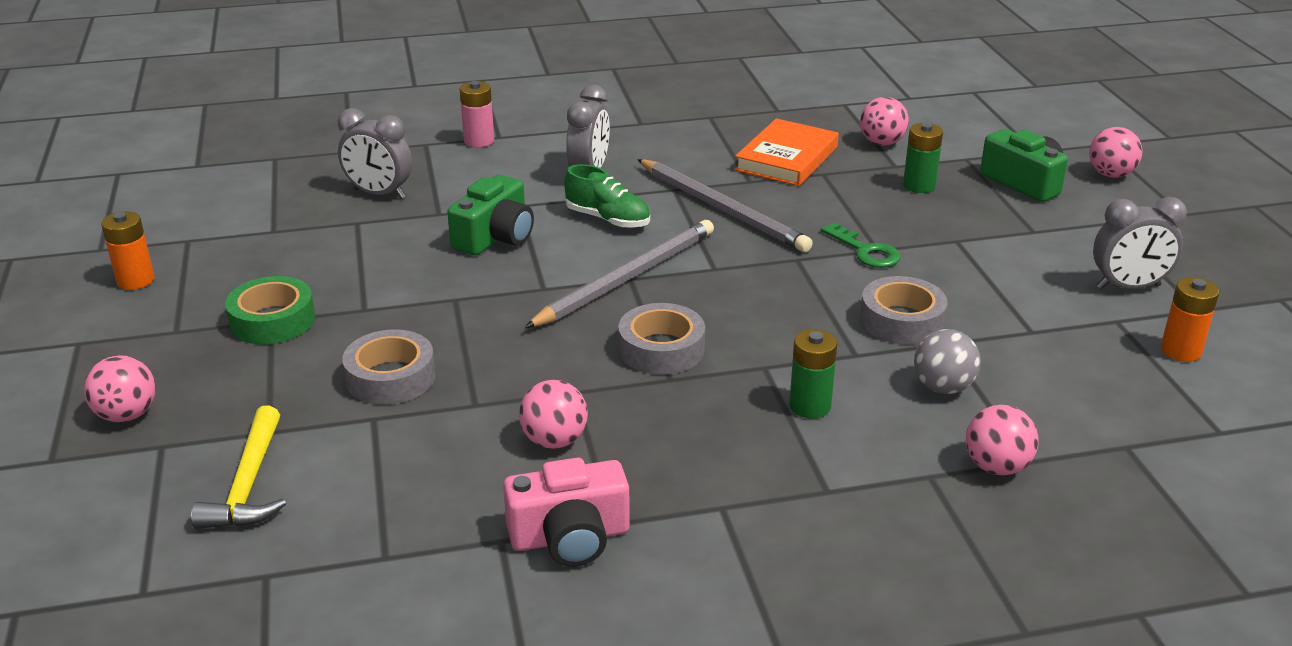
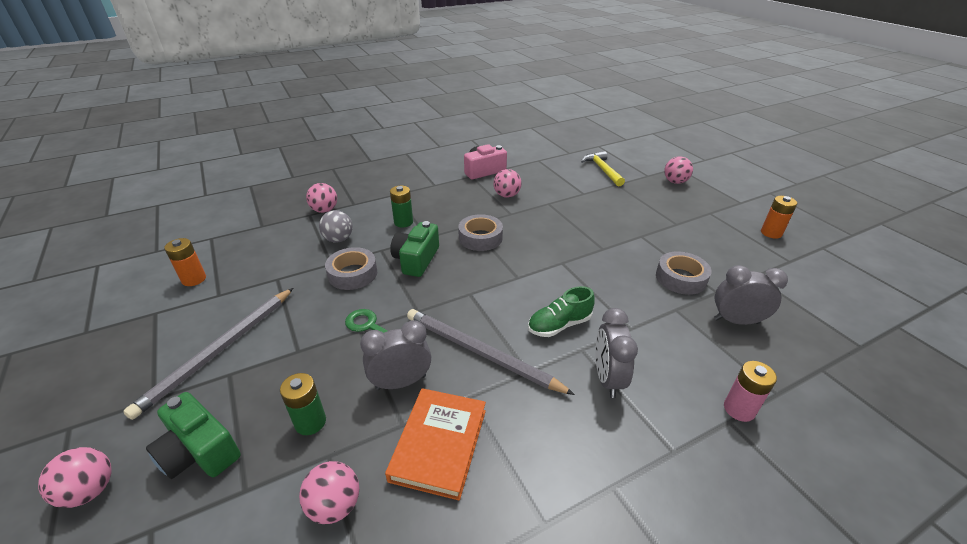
camera: 165 degrees right, 5 degrees up
(272, 320) = (675, 224): green tape -> none
(390, 377) = (593, 208): grey tape -> grey tape (680, 278)
(495, 237) = (620, 295): green camera -> green camera (416, 259)
(608, 219) = (559, 325): green shoe -> green shoe turned 45 degrees counterclockwise
(627, 278) = (519, 277): grey pencil -> grey pencil (219, 350)
(1128, 287) = (190, 324): grey clock -> grey clock (401, 382)

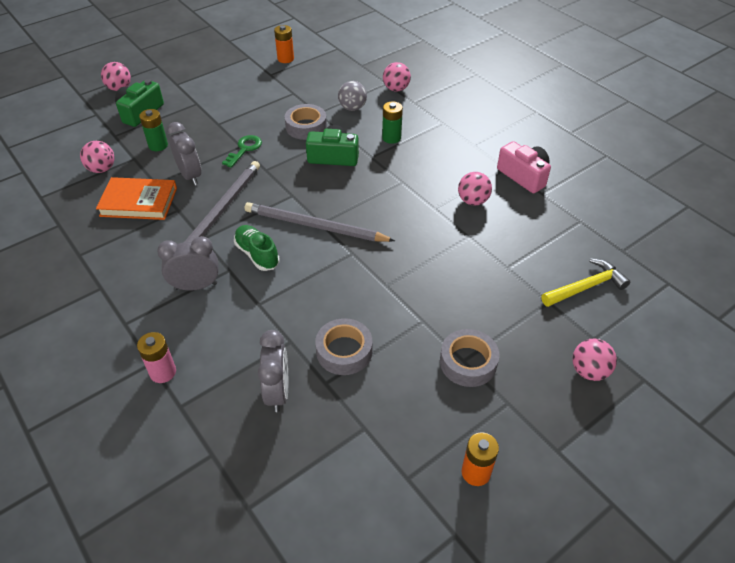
camera: 80 degrees right, 10 degrees up
(219, 350) = (216, 93): grey pencil -> grey pencil (315, 226)
(480, 238) = (379, 191): grey tape -> grey tape (468, 362)

